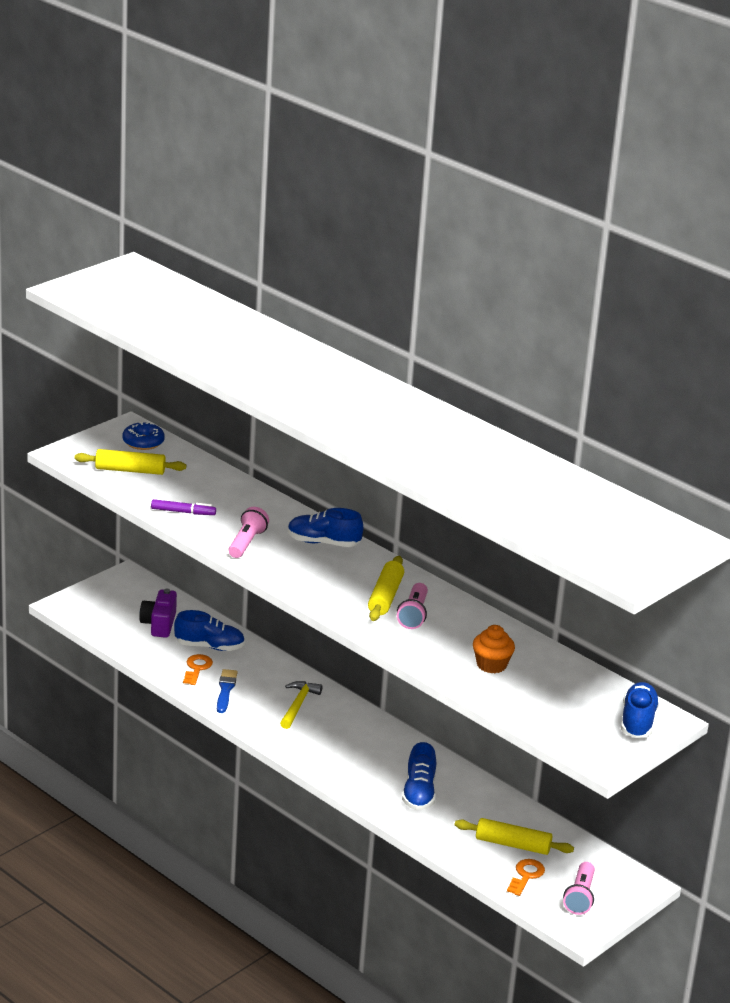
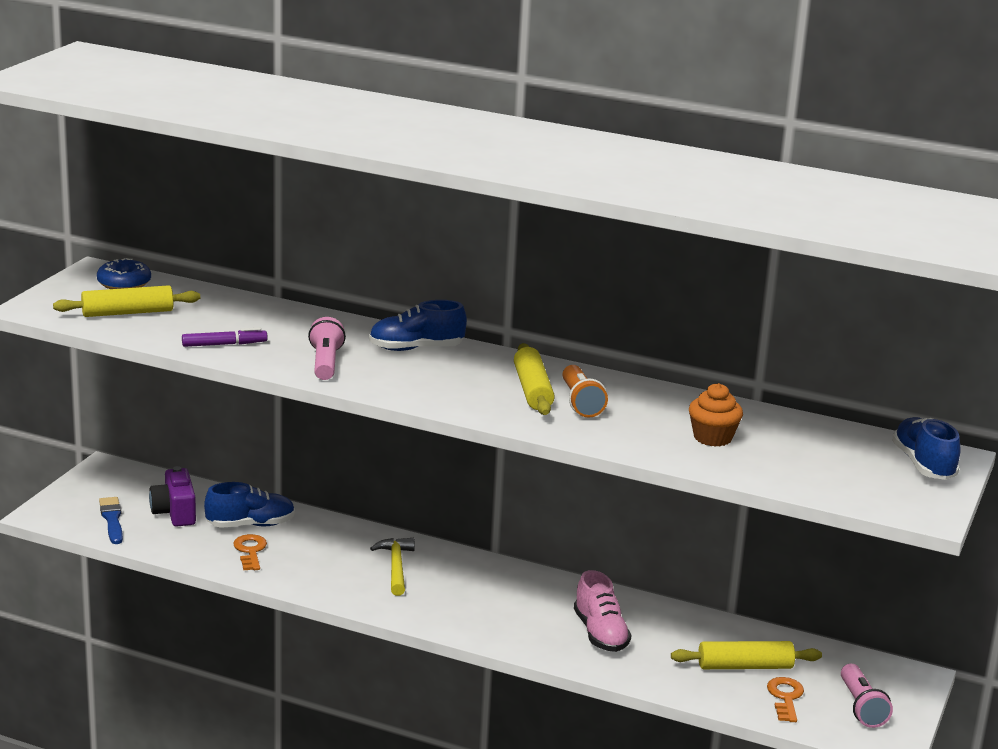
camera: 20 degrees left, 5 degrees down
(225, 690) = (299, 568): blue brush -> blue brush (112, 519)
(413, 615) = (580, 403): pink flashlight -> orange flashlight
(419, 793) = (600, 634): blue shoe -> pink shoe

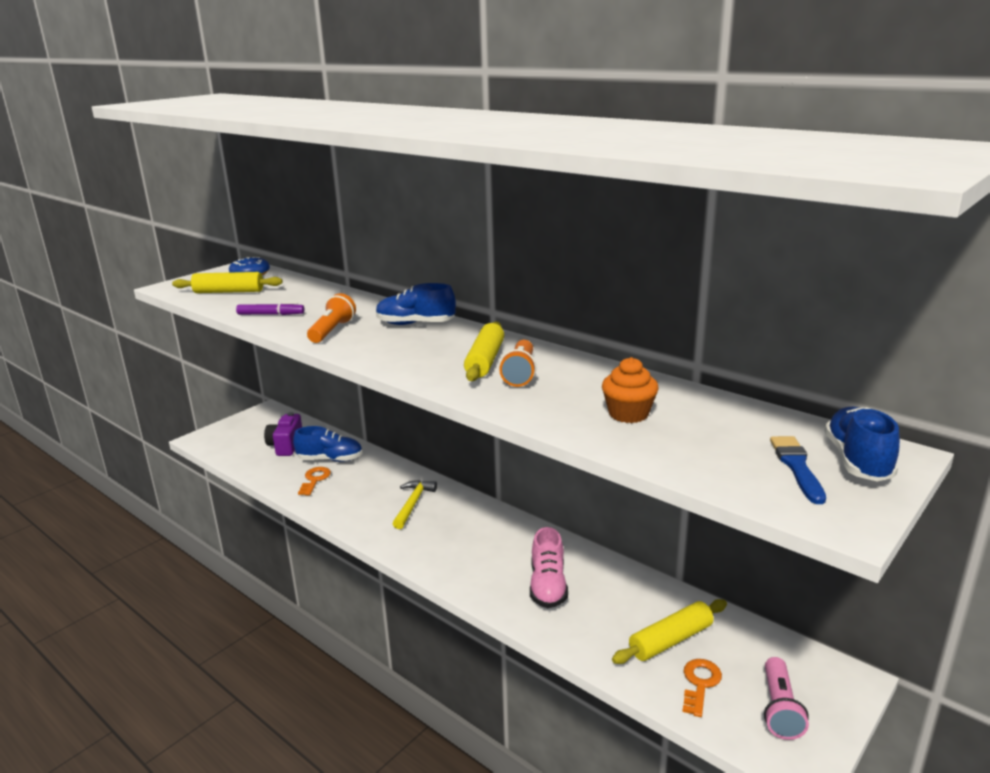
camera: 20 degrees right, 0 degrees up
(112, 519) = (240, 447): blue brush -> blue brush (797, 467)
(325, 363) = (332, 331): pink flashlight -> orange flashlight
(745, 666) = (671, 640): yellow rolling pin -> yellow rolling pin turned 45 degrees counterclockwise

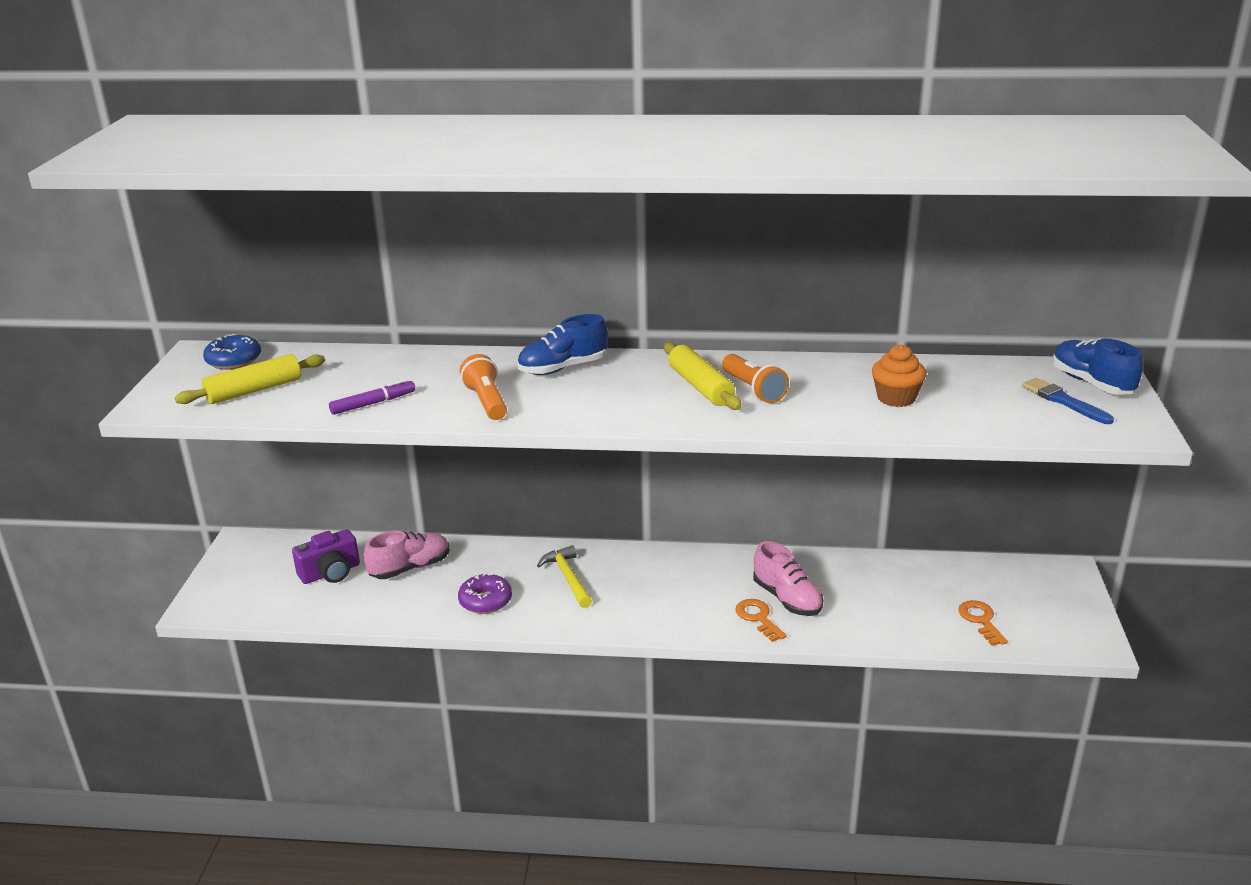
camera: 35 degrees left, 5 degrees up
(286, 445) = (330, 573): purple camera -> purple camera turned 90 degrees counterclockwise
(315, 480) = (423, 596): orange key -> orange key (758, 618)
(330, 459) = (410, 568): blue shoe -> pink shoe
(344, 498) = (485, 601): none -> purple donut
(671, 640) = (927, 598): yellow rolling pin -> none
(779, 709) = (1047, 612): pink flashlight -> none

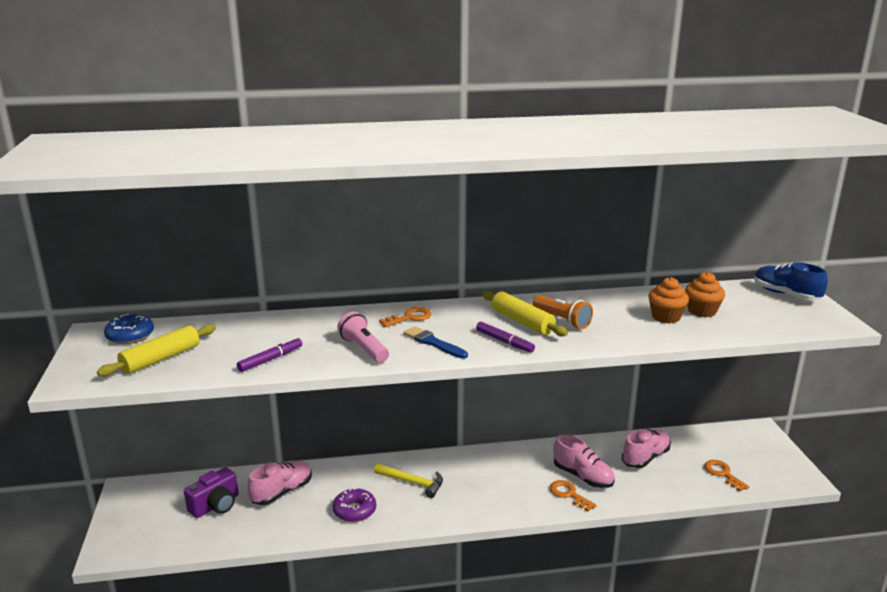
camera: 15 degrees left, 5 degrees down
(486, 401) = (364, 349): orange flashlight -> pink flashlight
(563, 368) = (410, 317): blue shoe -> orange key
(568, 577) = (412, 483): yellow hammer -> yellow hammer turned 150 degrees clockwise
(662, 410) = (504, 342): none -> purple marker
(883, 586) = (645, 457): none -> pink shoe
(952, 395) = (702, 311): none -> orange cupcake
(1063, 401) = (777, 308): blue brush -> blue brush (433, 343)

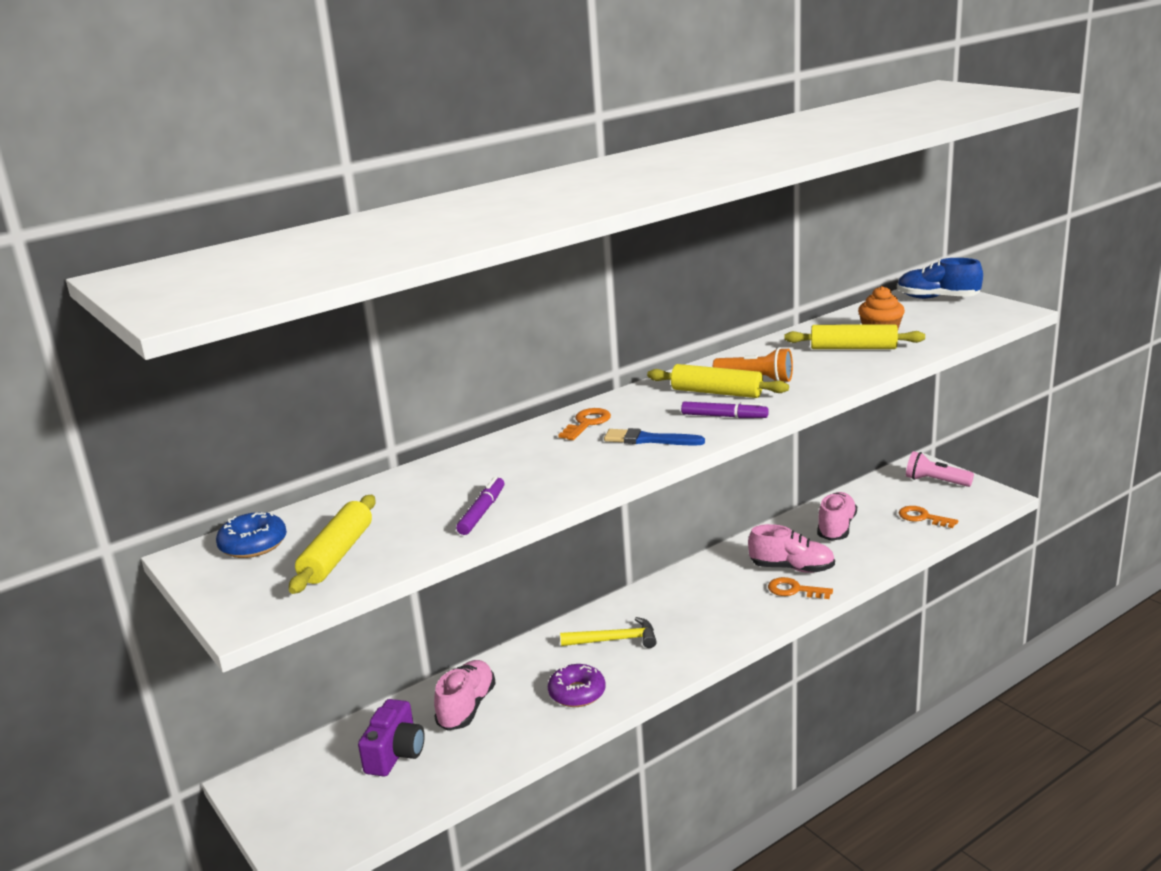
camera: 25 degrees left, 0 degrees up
(364, 349) = (579, 468): pink flashlight -> pink flashlight (935, 481)
(666, 317) = (853, 348): orange cupcake -> yellow rolling pin

